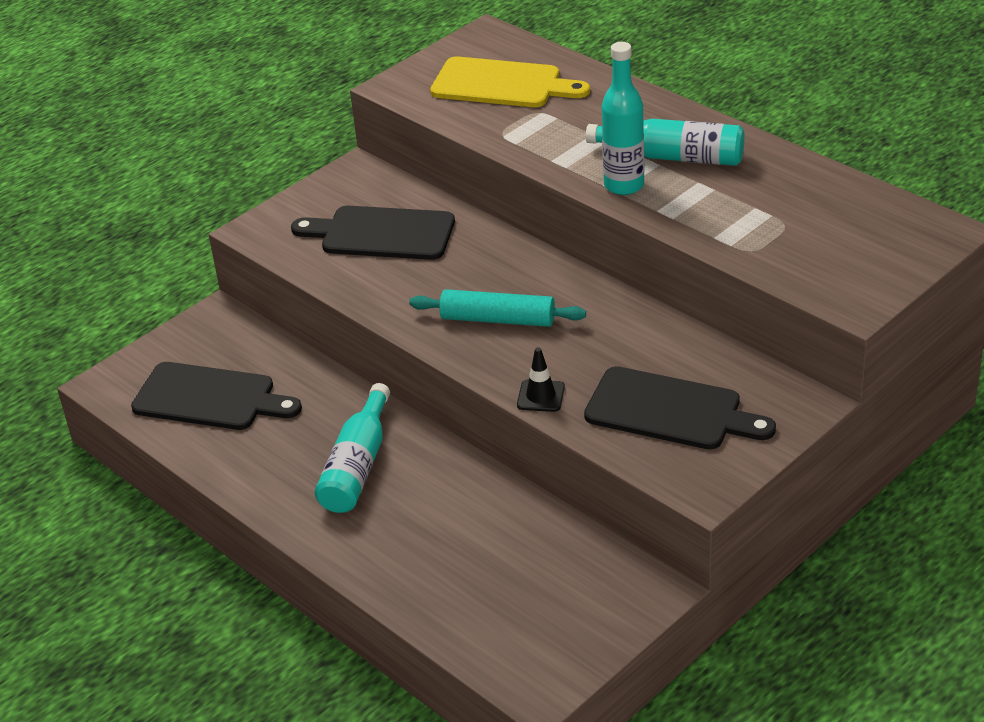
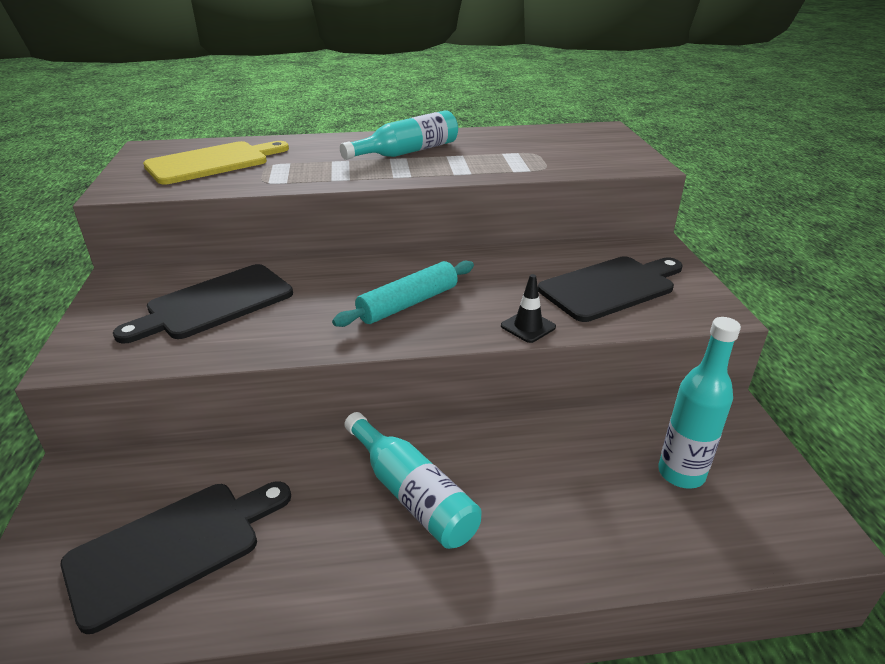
camera: 55 degrees left, 5 degrees down
(624, 185) = (407, 172): turquoise bottle -> turquoise bottle (681, 473)

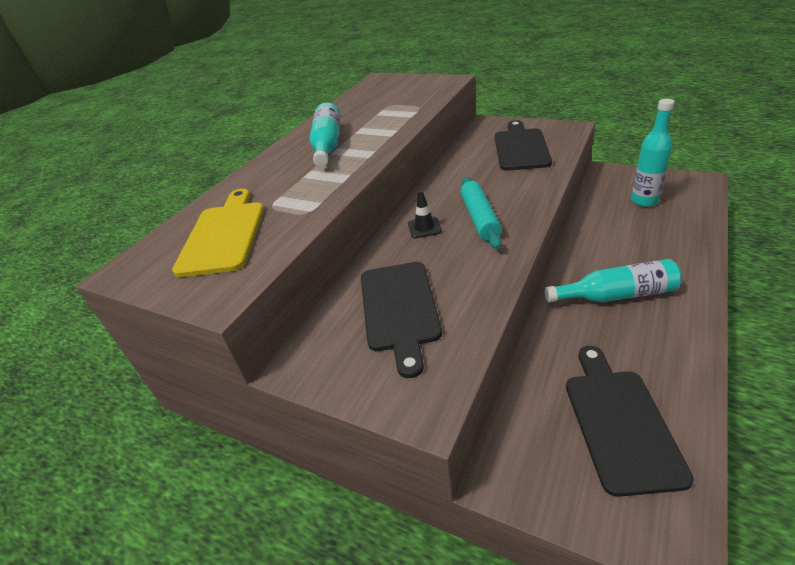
camera: 50 degrees left, 5 degrees up
(528, 326) = (542, 183): black traffic cone -> black traffic cone (424, 227)

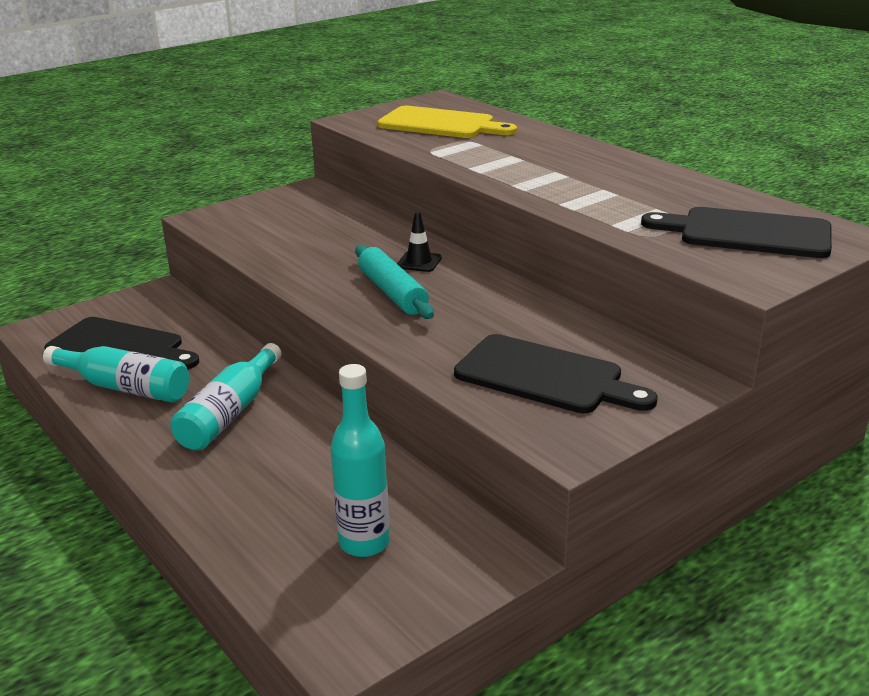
camera: 110 degrees right, 10 degrees down
(327, 145) = (583, 172): turquoise bottle -> turquoise bottle (125, 387)
(399, 309) = (310, 228): black cutting board -> black cutting board (747, 233)
(480, 218) = (392, 292): turquoise rolling pin -> turquoise rolling pin turned 45 degrees clockwise

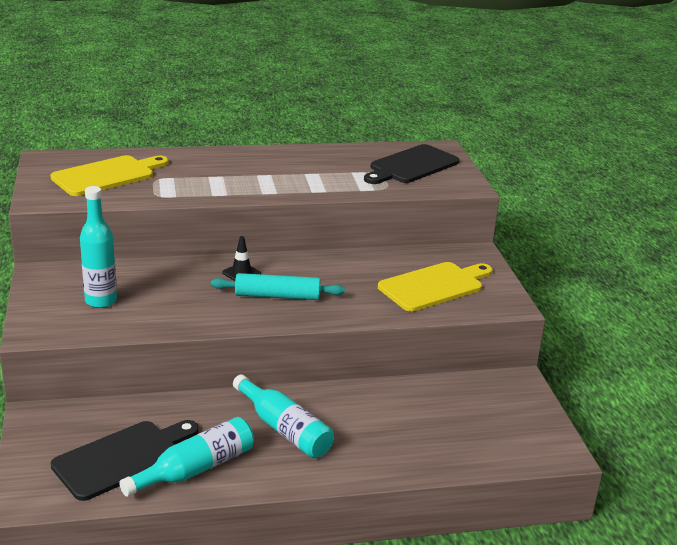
camera: 65 degrees left, 0 degrees up
(364, 543) = (475, 418): turquoise bottle -> turquoise bottle (101, 301)
(545, 377) = (434, 286): black cutting board -> yellow cutting board

